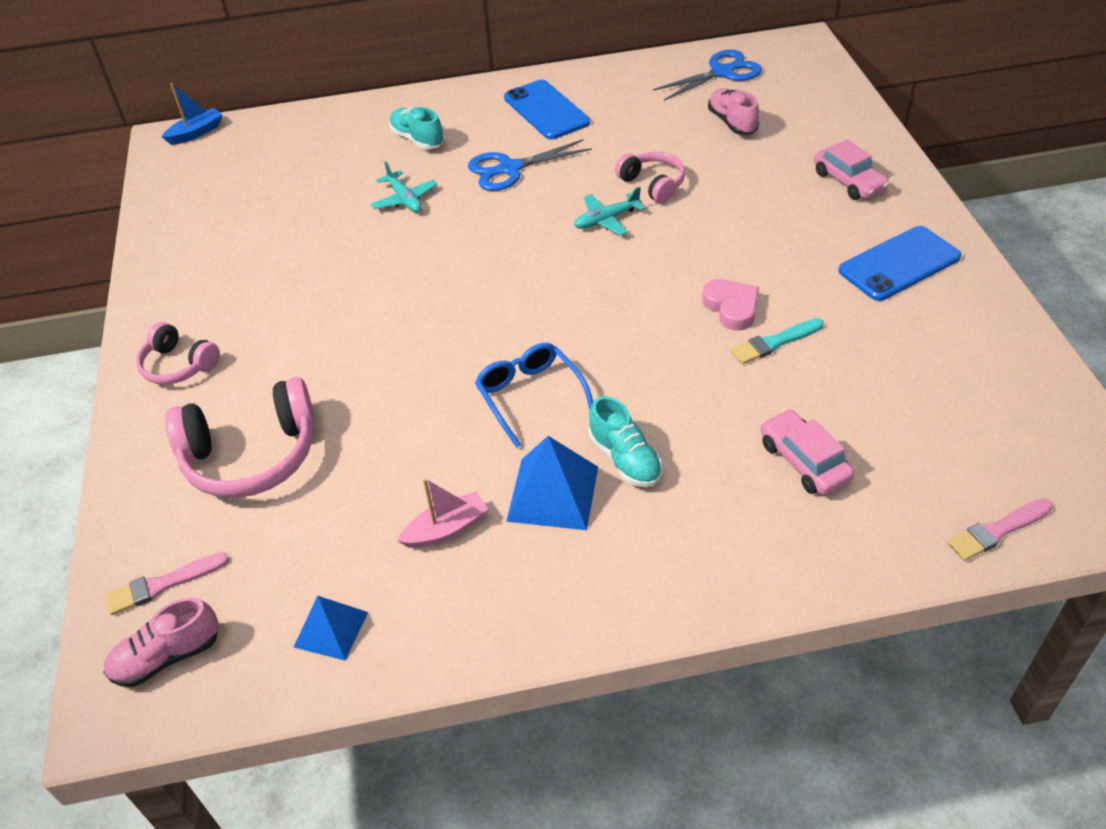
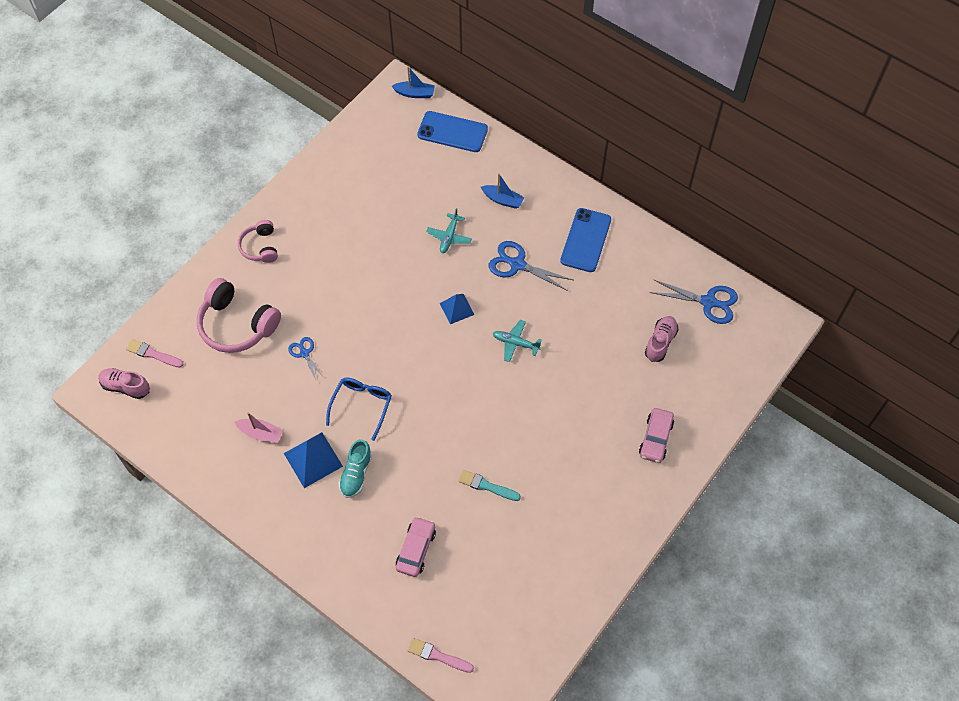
camera: 45 degrees right, 15 degrees up
(331, 629) = (181, 432): blue pyramid -> blue pyramid (457, 309)
(385, 409) = (304, 353): none -> blue scissors
(417, 139) = (502, 200): turquoise shoe -> blue boat
(652, 184) = (565, 343): pink headphones -> none
(731, 307) = (496, 449): pink heart -> none
(899, 264) = (601, 507): blue phone -> blue phone (452, 132)

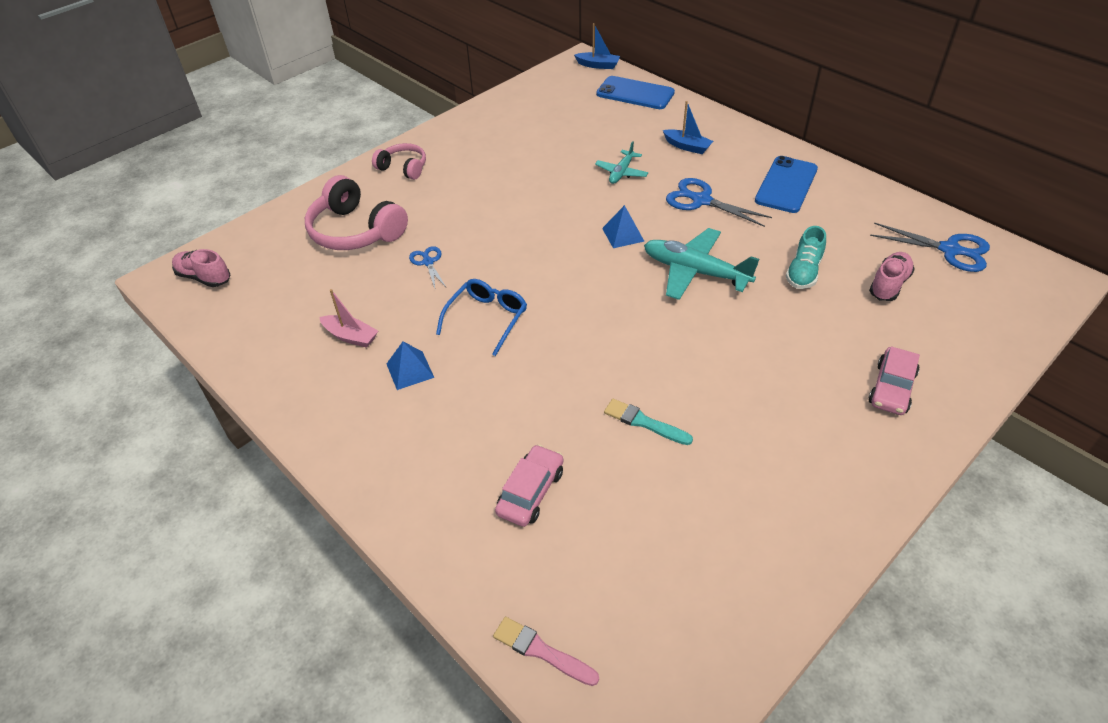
camera: 10 degrees right, 15 degrees down
(153, 354) = (248, 250): pink brush -> none
(260, 247) = (403, 168): pink headphones -> pink headphones turned 120 degrees clockwise
(313, 460) = (410, 370): blue pyramid -> blue pyramid, size x0.65
(356, 474) = (463, 391): turquoise shoe -> turquoise shoe (803, 272)
(515, 343) = (695, 272): turquoise plane -> turquoise plane, size x1.78

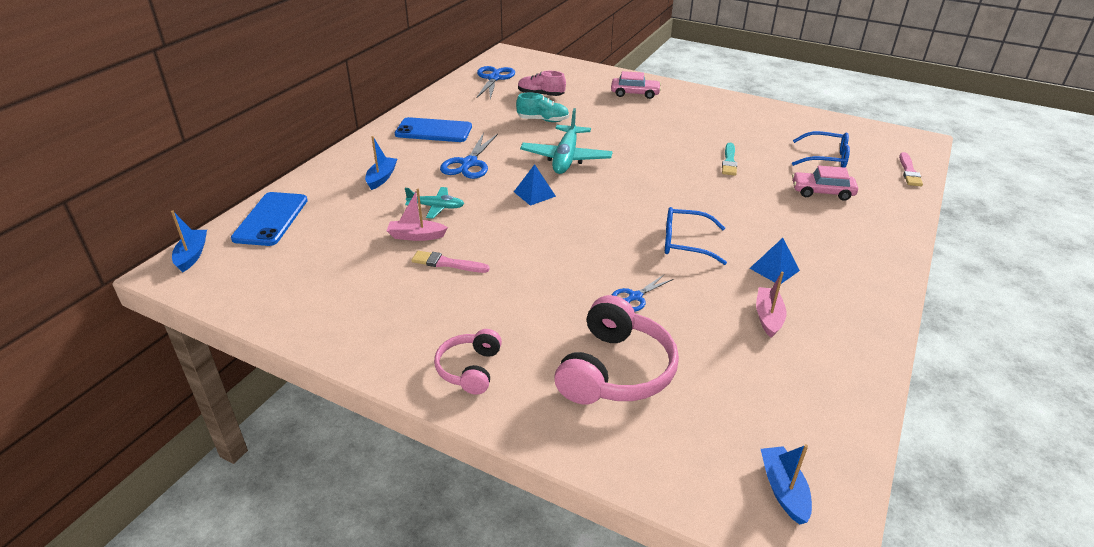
camera: 110 degrees left, 10 degrees down
(204, 277) = (783, 490): pink shoe -> blue boat
(530, 170) = (447, 263): none -> pink brush
(578, 158) = (416, 236): none -> pink boat
(620, 549) = (825, 158): none -> blue glasses

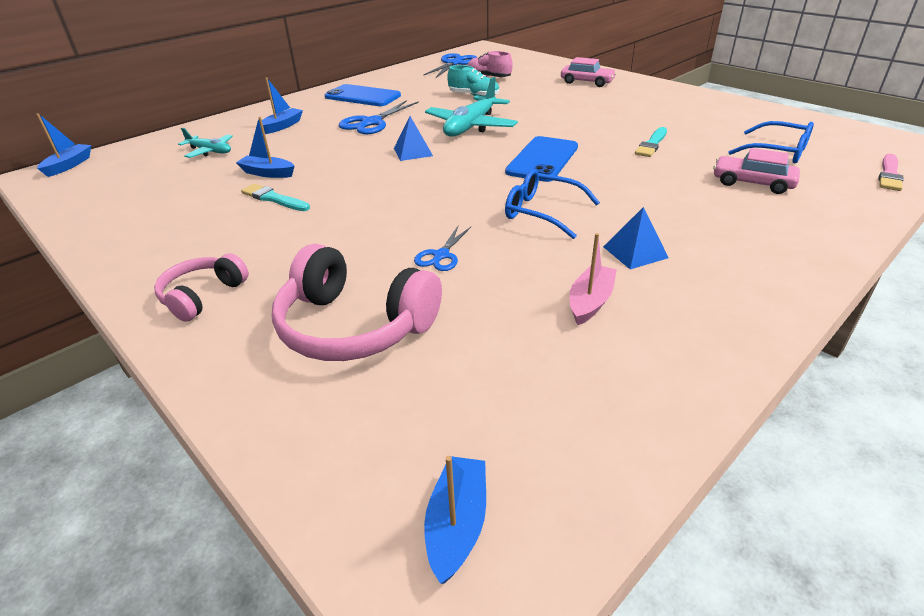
camera: 20 degrees right, 0 degrees up
(271, 219) = (158, 147): blue phone -> blue phone (542, 159)
(416, 236) = (267, 173): pink boat -> blue boat
(436, 207) = (308, 153): turquoise plane -> turquoise plane (210, 151)
(447, 263) = (273, 199): pink brush -> turquoise brush
(615, 370) = (355, 326): pink headphones -> pink headphones turned 75 degrees clockwise
(635, 297) = (441, 255): blue scissors -> blue scissors turned 45 degrees counterclockwise

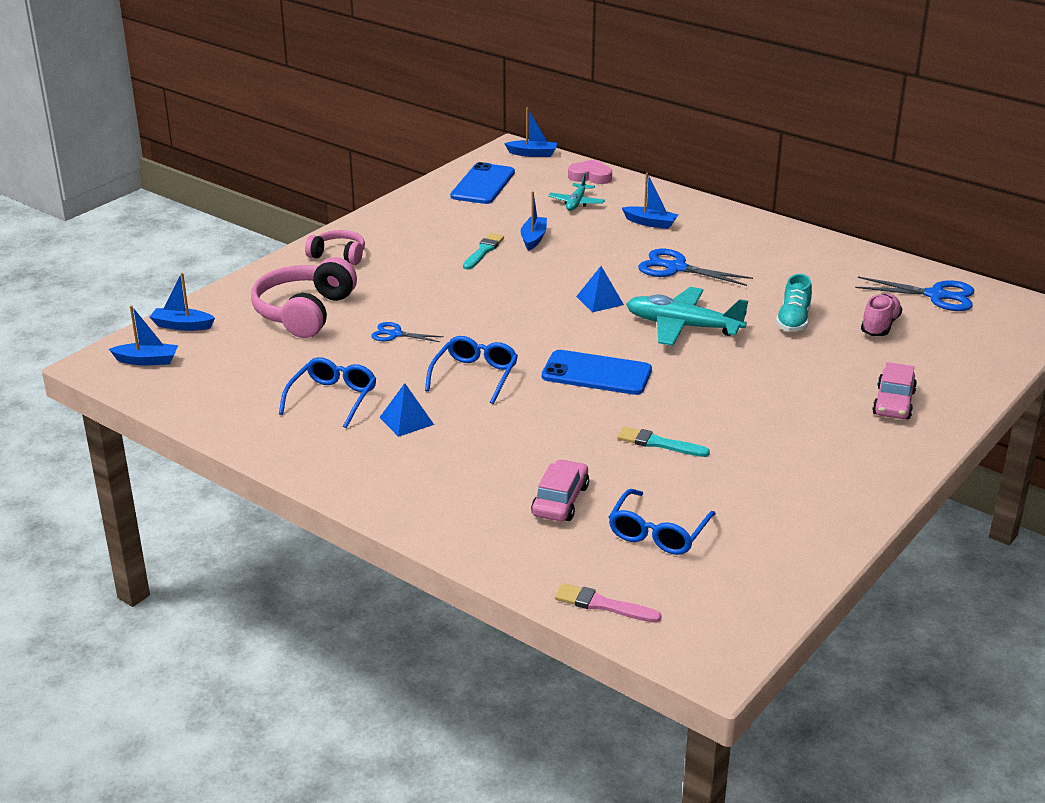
camera: 80 degrees right, 5 degrees down
(160, 143) = (590, 176): none -> pink heart
(338, 473) = (182, 326): none -> blue boat
(363, 96) = (762, 251): blue phone -> blue phone (483, 184)
(590, 302) = (333, 398): pink boat -> blue glasses

